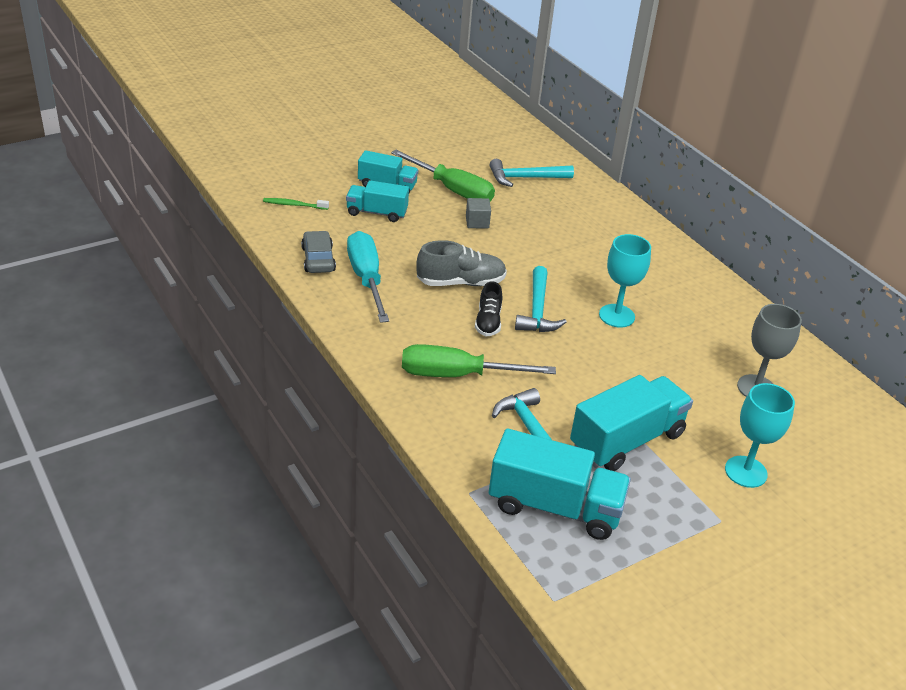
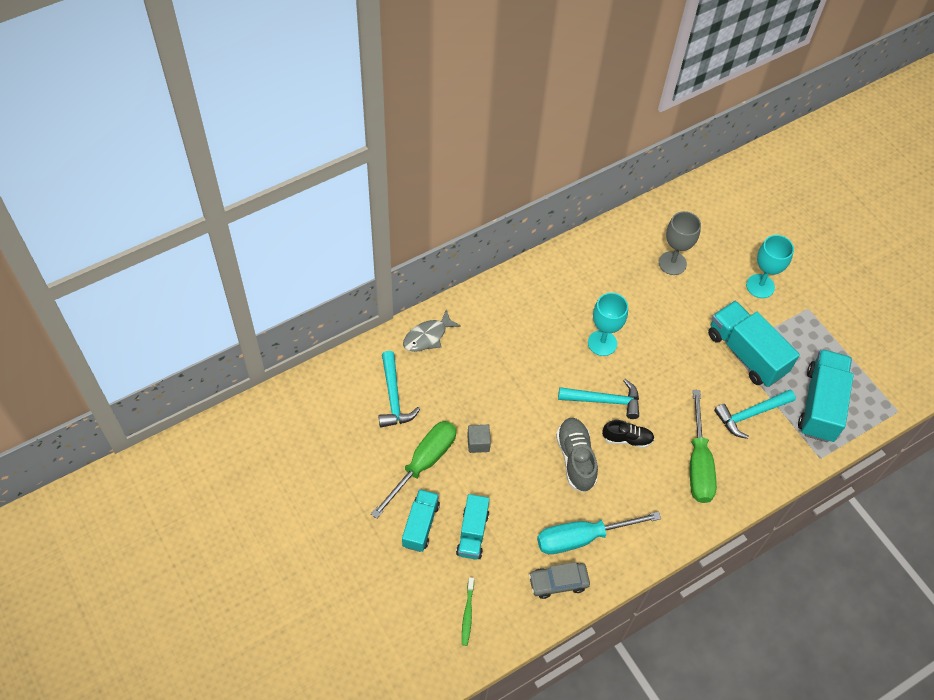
camera: 90 degrees left, 20 degrees up
(600, 200) = (427, 336): none -> grey fish

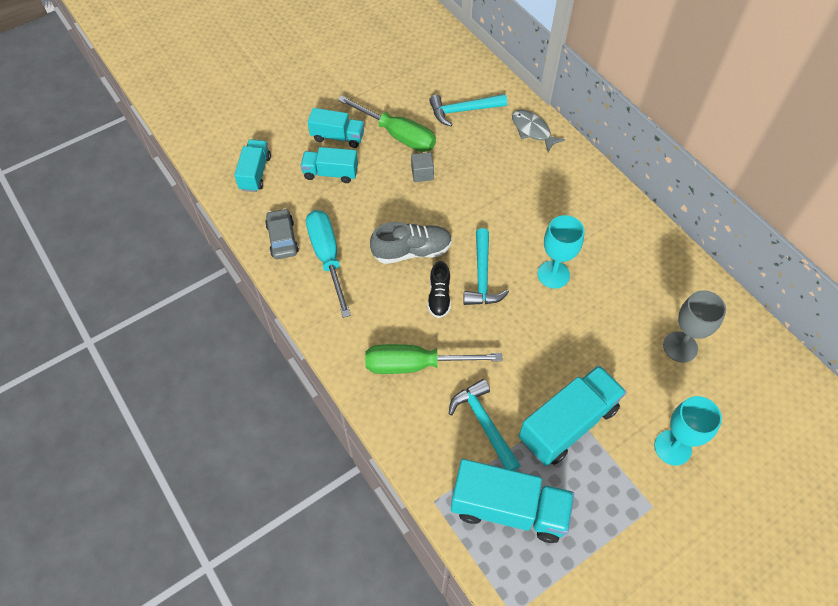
camera: 90 degrees right, 0 degrees up
(467, 614) = (255, 173): green toothbrush -> turquoise truck

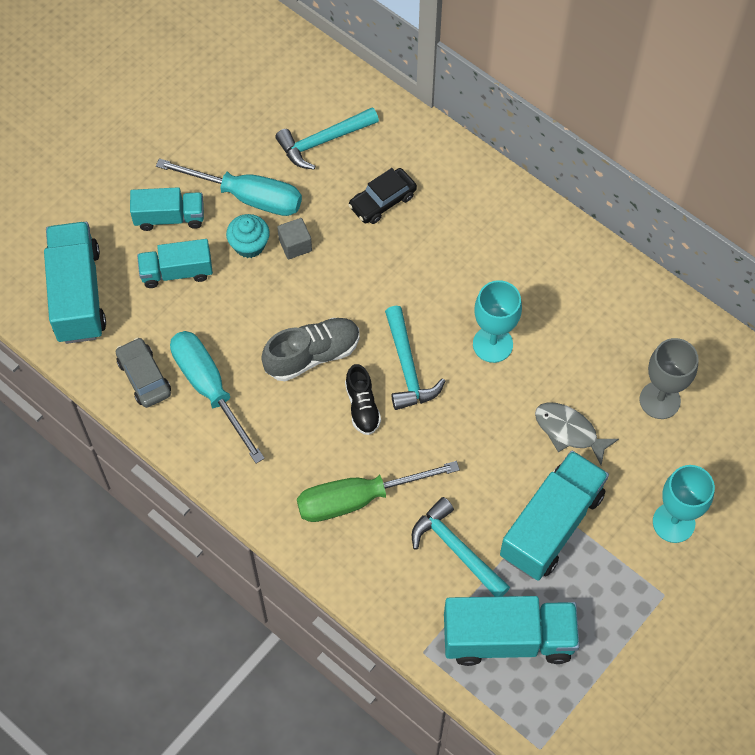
camera: 15 degrees left, 5 degrees up
(255, 173) = (78, 294): turquoise truck -> turquoise truck, size x1.64
(389, 166) = (249, 245): none -> turquoise cupcake
(397, 135) = (247, 197): green screwdriver -> turquoise screwdriver
(495, 158) = (382, 201): none -> black car
(532, 130) = (420, 150): grey fish -> grey fish (569, 431)

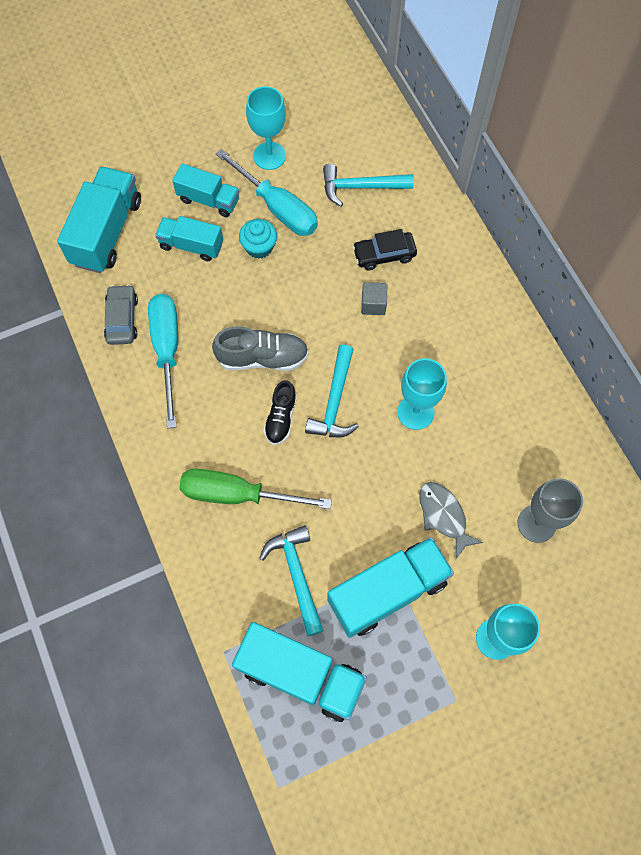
camera: 25 degrees right, 5 degrees up
(210, 146) = (269, 156): none -> turquoise goblet
(295, 245) = (295, 262): grey cube -> grey cube (373, 304)

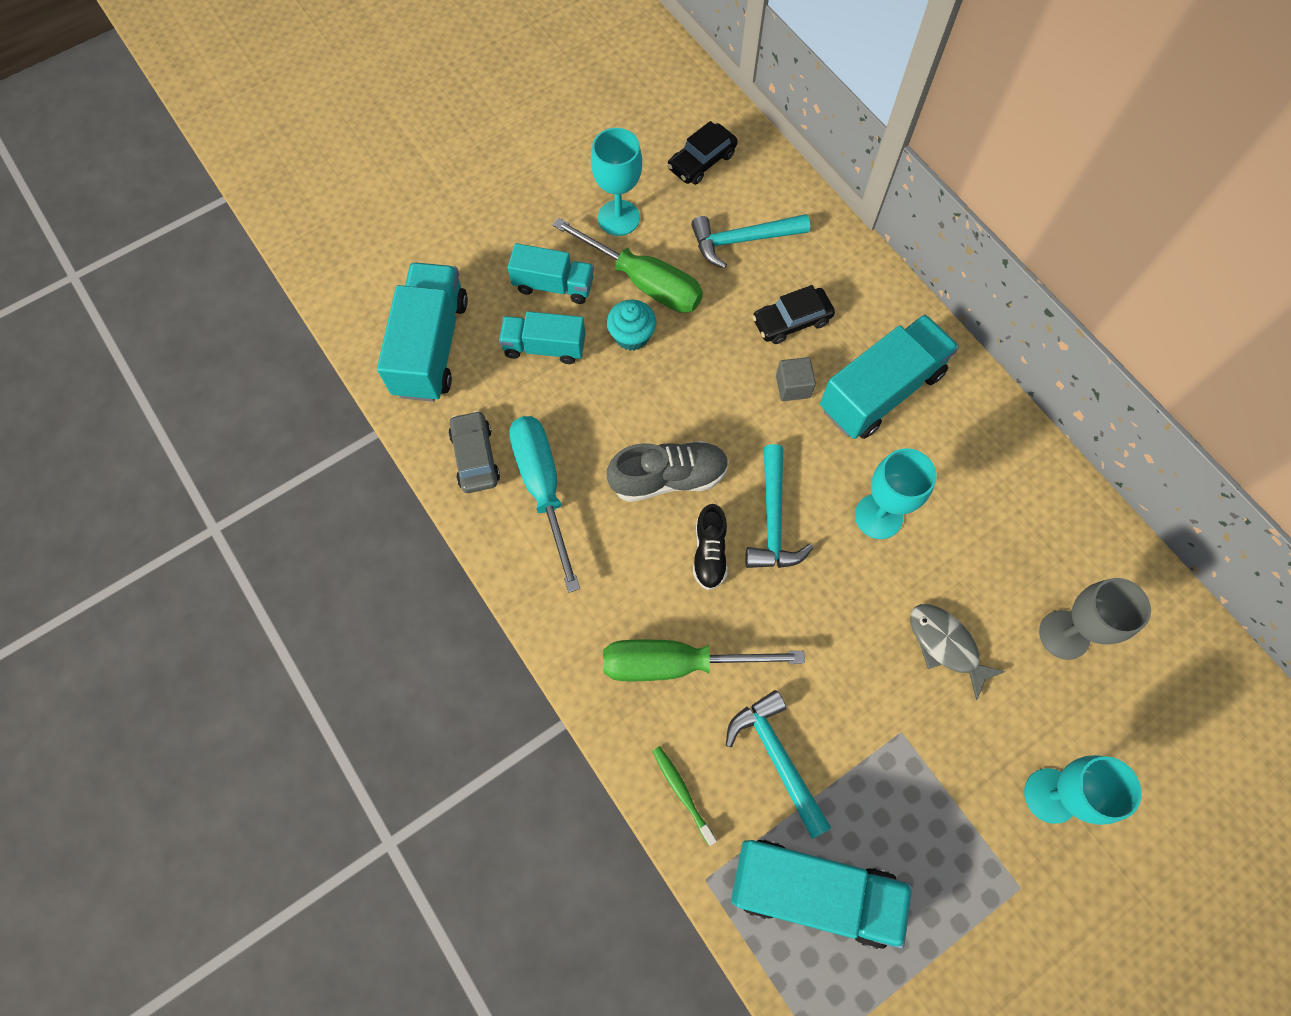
camera: 10 degrees left, 0 degrees up
(220, 587) = (682, 792): none -> green toothbrush
(278, 208) = (644, 282): turquoise screwdriver -> green screwdriver
(343, 121) = (701, 161): none -> black car
(387, 591) = (899, 758): turquoise truck -> turquoise truck (881, 391)

